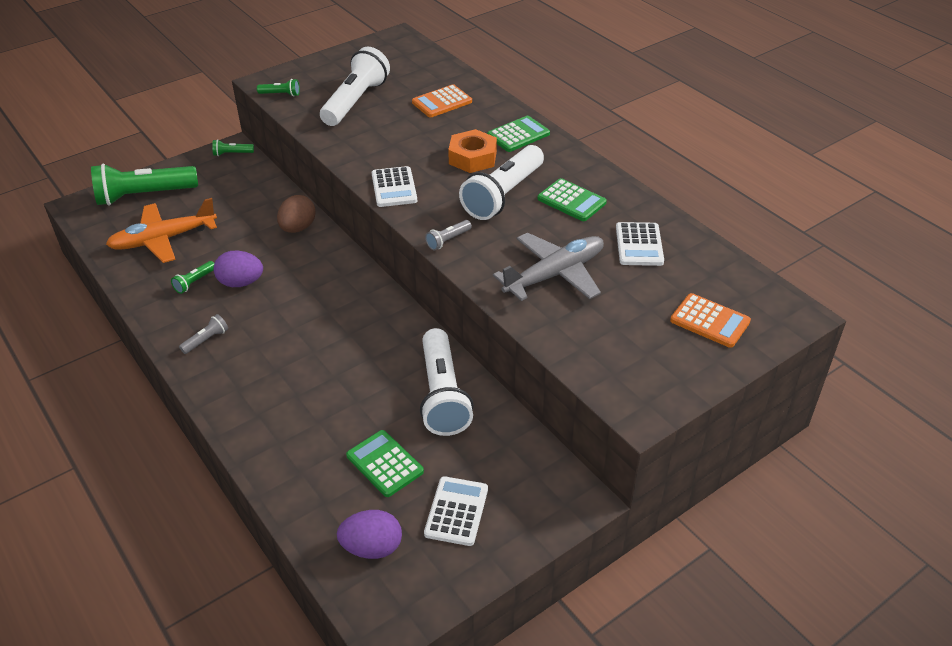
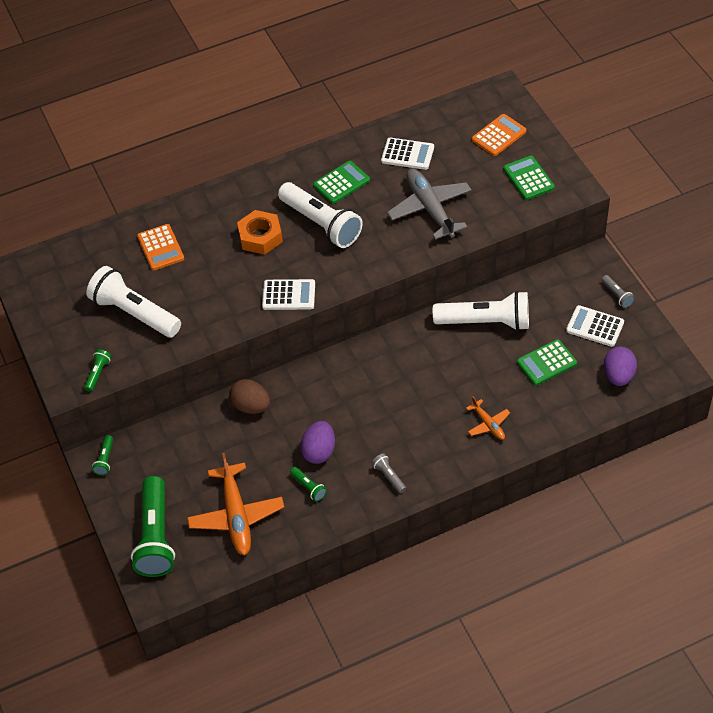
camera: 75 degrees left, 10 degrees up
(282, 416) = (488, 424): none -> orange plane
(448, 240) = (372, 267): grey flashlight -> grey flashlight (617, 295)
(518, 135) = (235, 201): green calculator -> green calculator (528, 178)

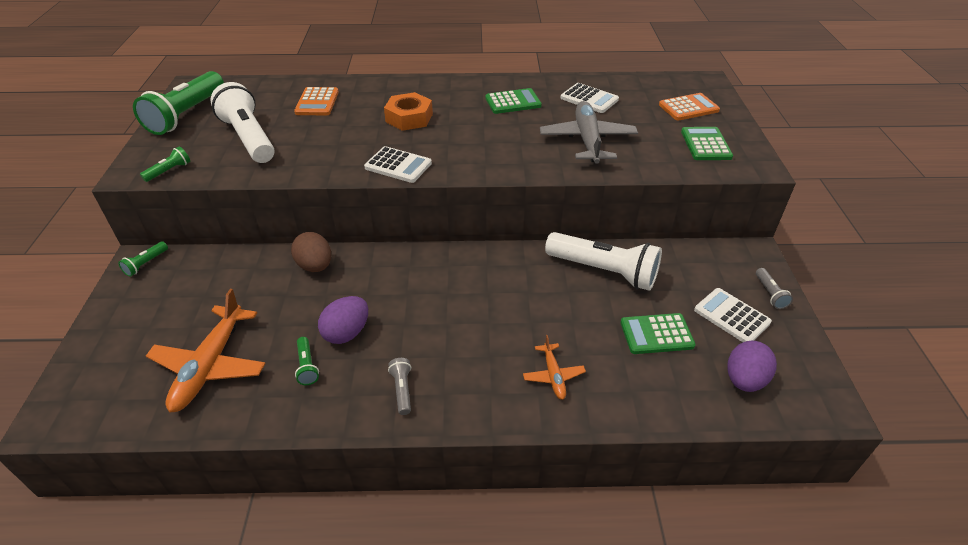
camera: 20 degrees right, 10 degrees down
(156, 536) = (115, 354): green flashlight -> green flashlight (186, 115)
(321, 224) = (472, 124): white flashlight -> none

